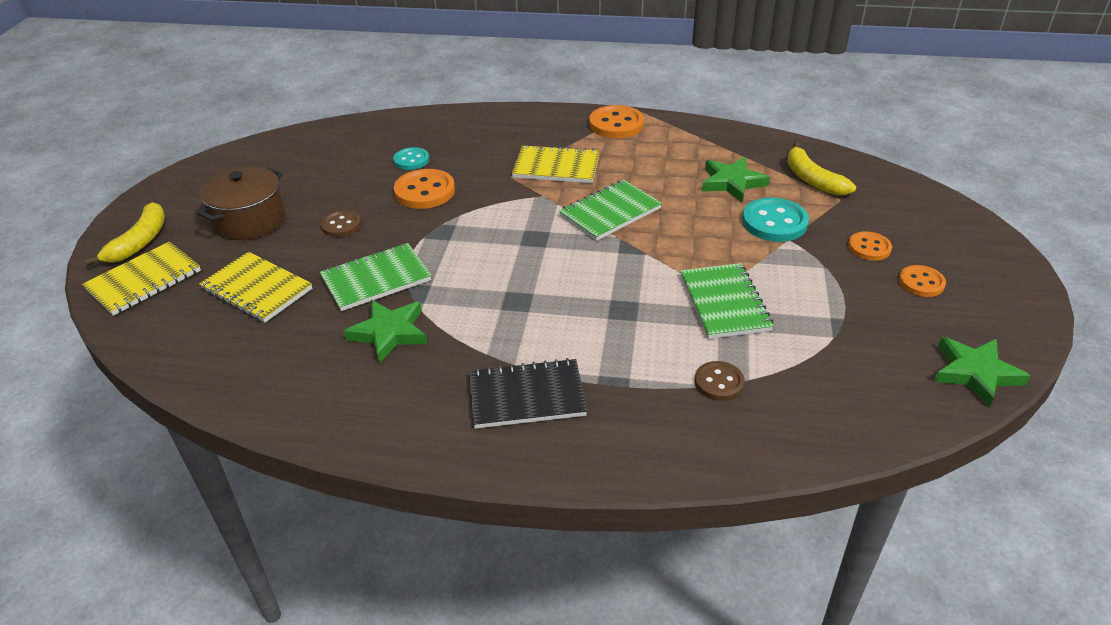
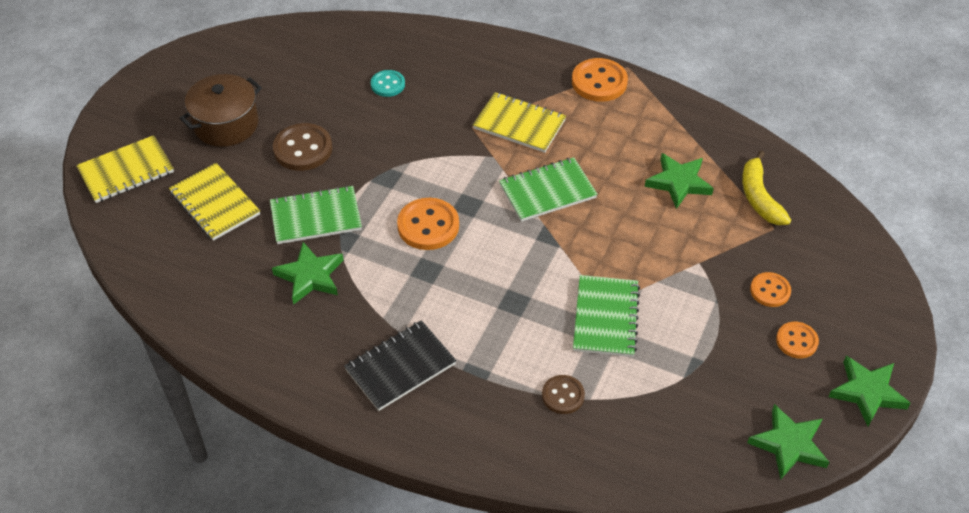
camera: 15 degrees right, 10 degrees up
(139, 242) = (130, 127): yellow banana -> none
(341, 225) = (303, 149): brown button -> brown button, size x1.62
(425, 191) = (388, 126): orange button -> orange button (428, 226)
(526, 396) = (400, 367): black notebook -> black notebook turned 45 degrees counterclockwise
(774, 222) = (695, 240): turquoise button -> none
(1016, 310) = (867, 392): none -> green star

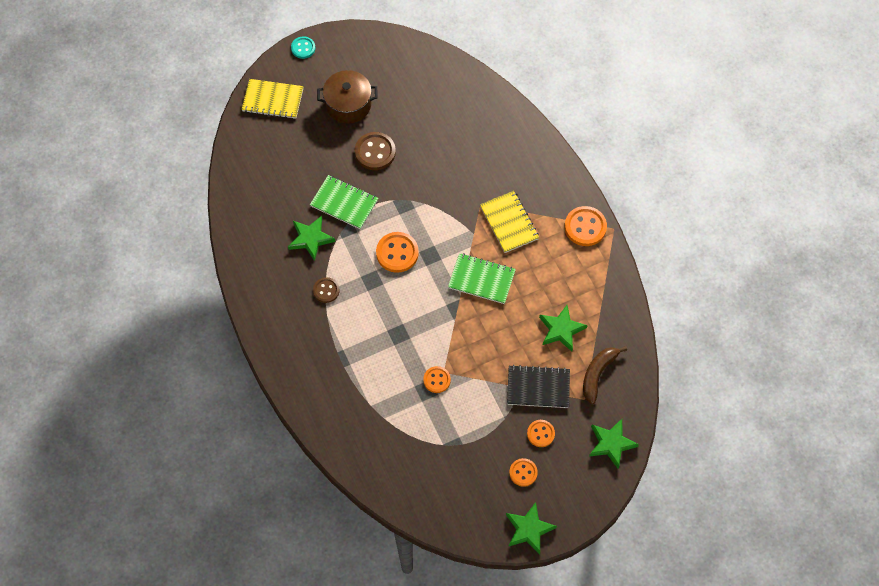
camera: 40 degrees right, 15 degrees up
(215, 203) = (300, 155): yellow notebook -> none
(388, 84) = (460, 140): turquoise button -> turquoise button (303, 48)
(400, 367) = (309, 327): black notebook -> black notebook (538, 387)
(563, 395) = (372, 405): brown button -> brown button (326, 290)
(605, 317) = (437, 380): green notebook -> orange button
(759, 197) = (598, 374): yellow banana -> brown banana
(789, 444) = (457, 522): green star -> green star (611, 443)

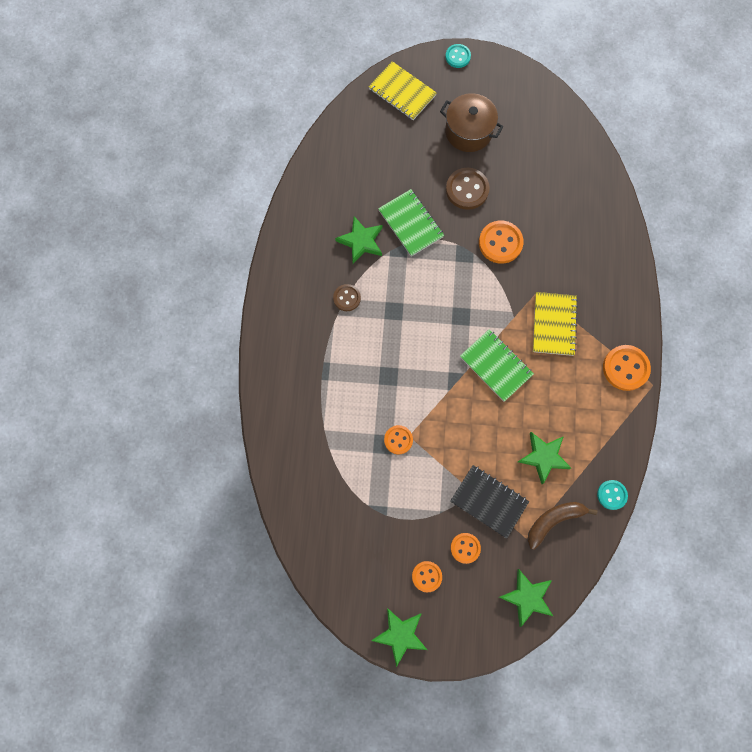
camera: 30 degrees right, 10 degrees up
(397, 253) = (432, 297): orange button -> orange button (500, 243)
(631, 329) = (611, 495): none -> turquoise button

